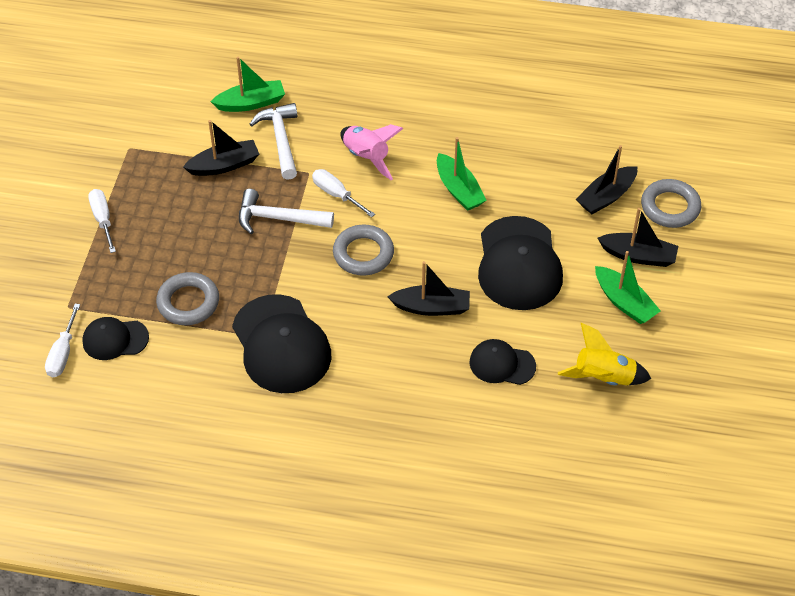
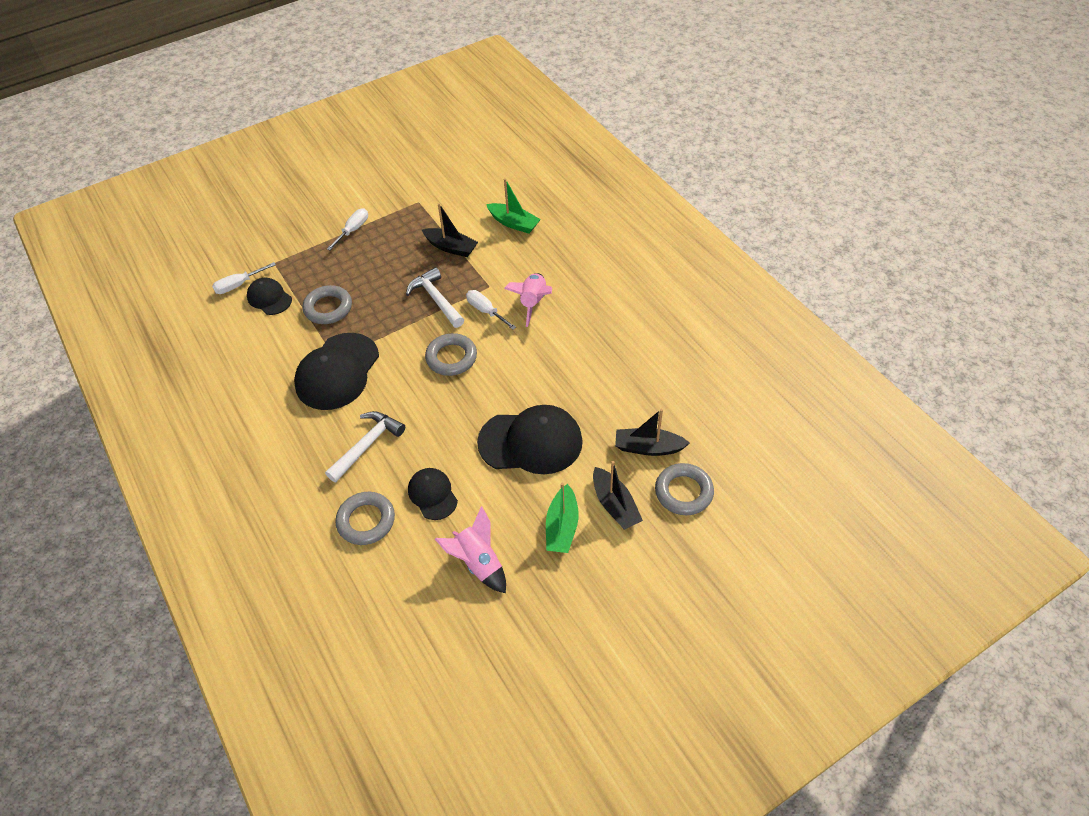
camera: 50 degrees right, 0 degrees up
(281, 140) = (500, 256): white hammer -> white hammer (367, 445)
(336, 194) = (486, 311): white screwdriver -> white screwdriver turned 45 degrees counterclockwise
(431, 307) = (443, 422): black boat -> none
(459, 190) = (559, 365): green boat -> none
(480, 427) = (366, 521): none -> grey ring
(519, 264) = (531, 442): black cap -> black cap turned 135 degrees counterclockwise
(603, 378) = (478, 563): yellow rocket -> pink rocket

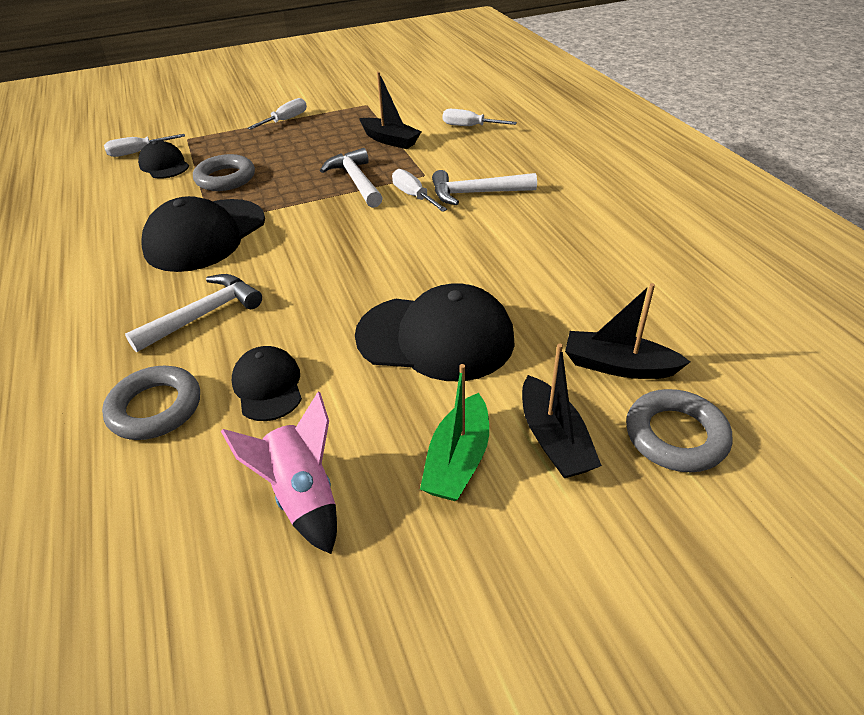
camera: 10 degrees right, 10 degrees down
(451, 358) = (354, 235): grey ring -> none
(513, 223) = (469, 126): green boat -> white screwdriver
(533, 303) = (476, 193): pink rocket -> white hammer

